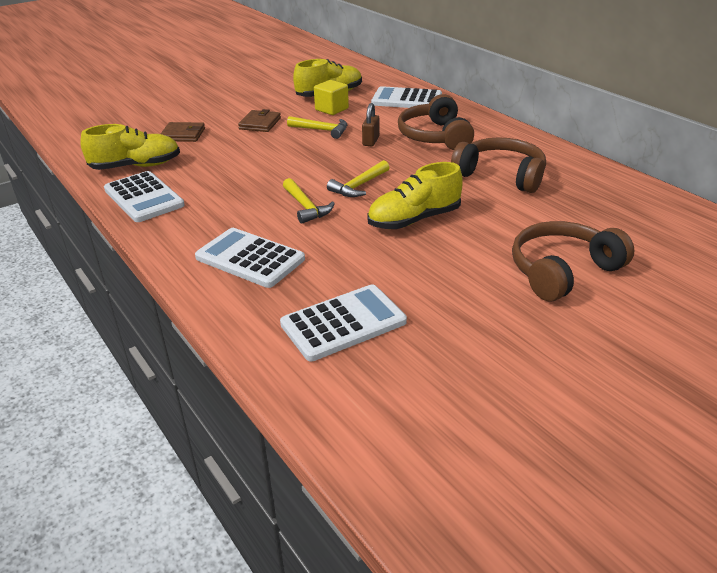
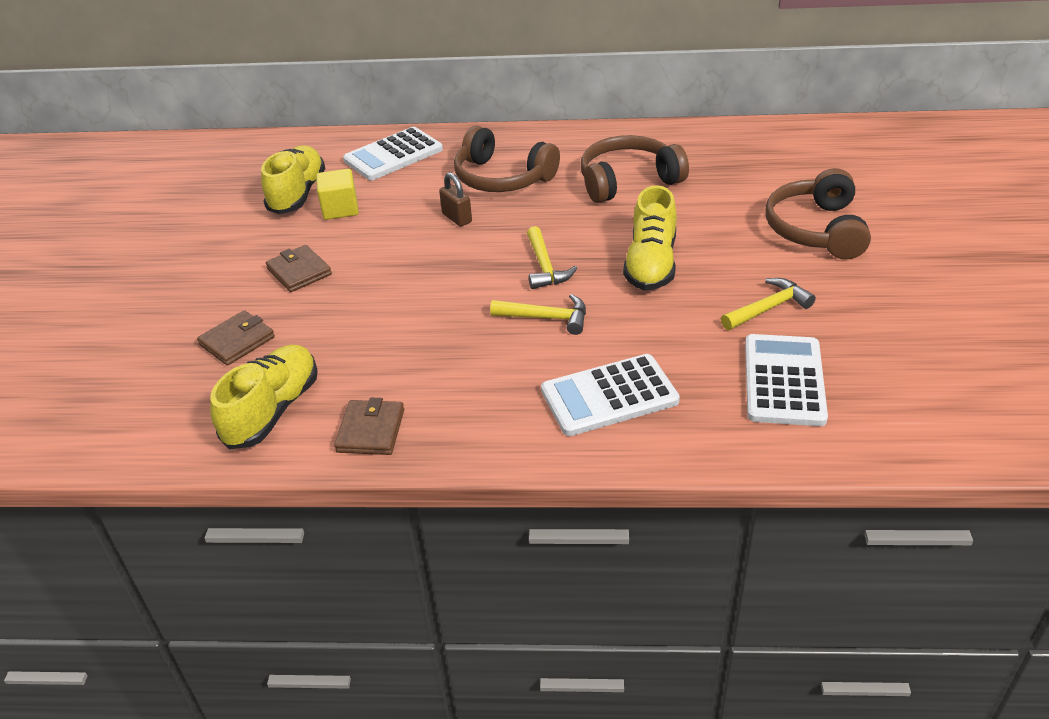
camera: 50 degrees left, 5 degrees up
(143, 197) = (371, 430): white calculator -> brown wallet
(322, 130) = (384, 237): yellow hammer -> yellow hammer (769, 308)

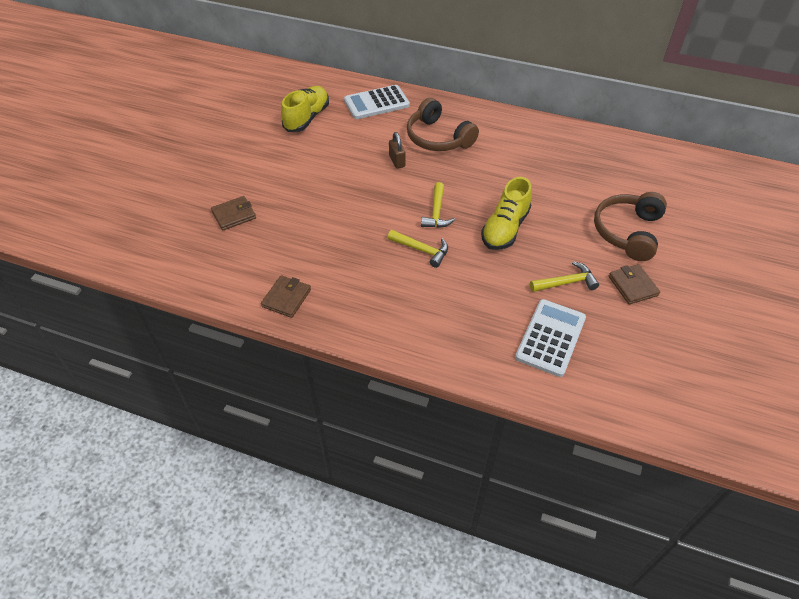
camera: 15 degrees right, 10 degrees up
(272, 410) = (237, 268): yellow shoe -> none
(299, 271) = (287, 175): brown wallet -> brown wallet (632, 286)
(340, 209) = (328, 136): yellow cube -> none
(609, 396) = (436, 316): white calculator -> none
(628, 181) = (518, 161): brown headphones -> none

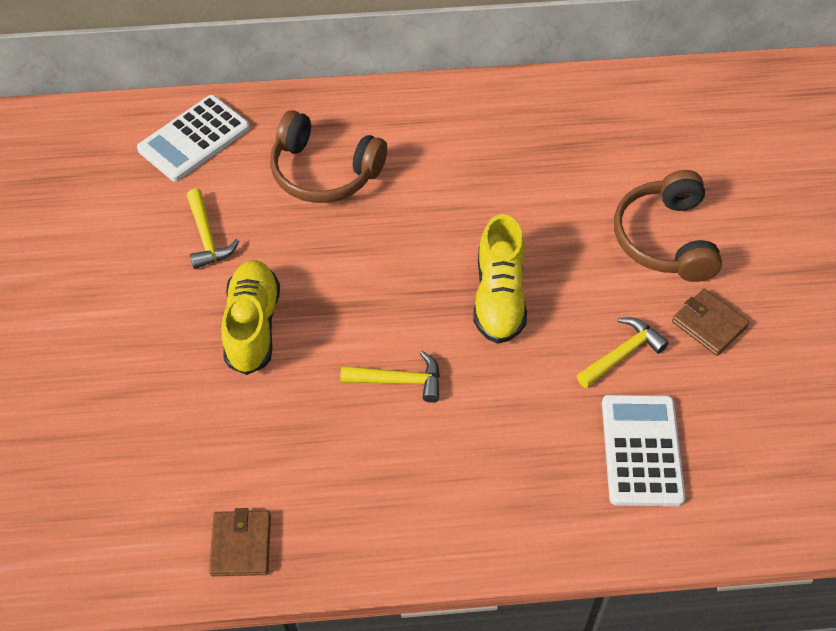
camera: 25 degrees left, 5 degrees up
(234, 215) = (74, 433): brown wallet -> none
(307, 118) = (94, 207): yellow shoe -> yellow shoe (252, 326)
(397, 161) = (283, 238): brown padlock -> none
(436, 212) = (388, 307): yellow hammer -> yellow hammer (207, 237)

